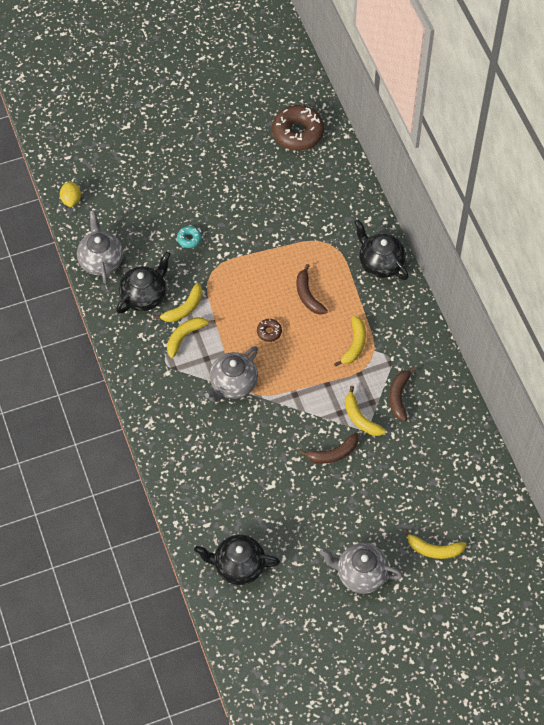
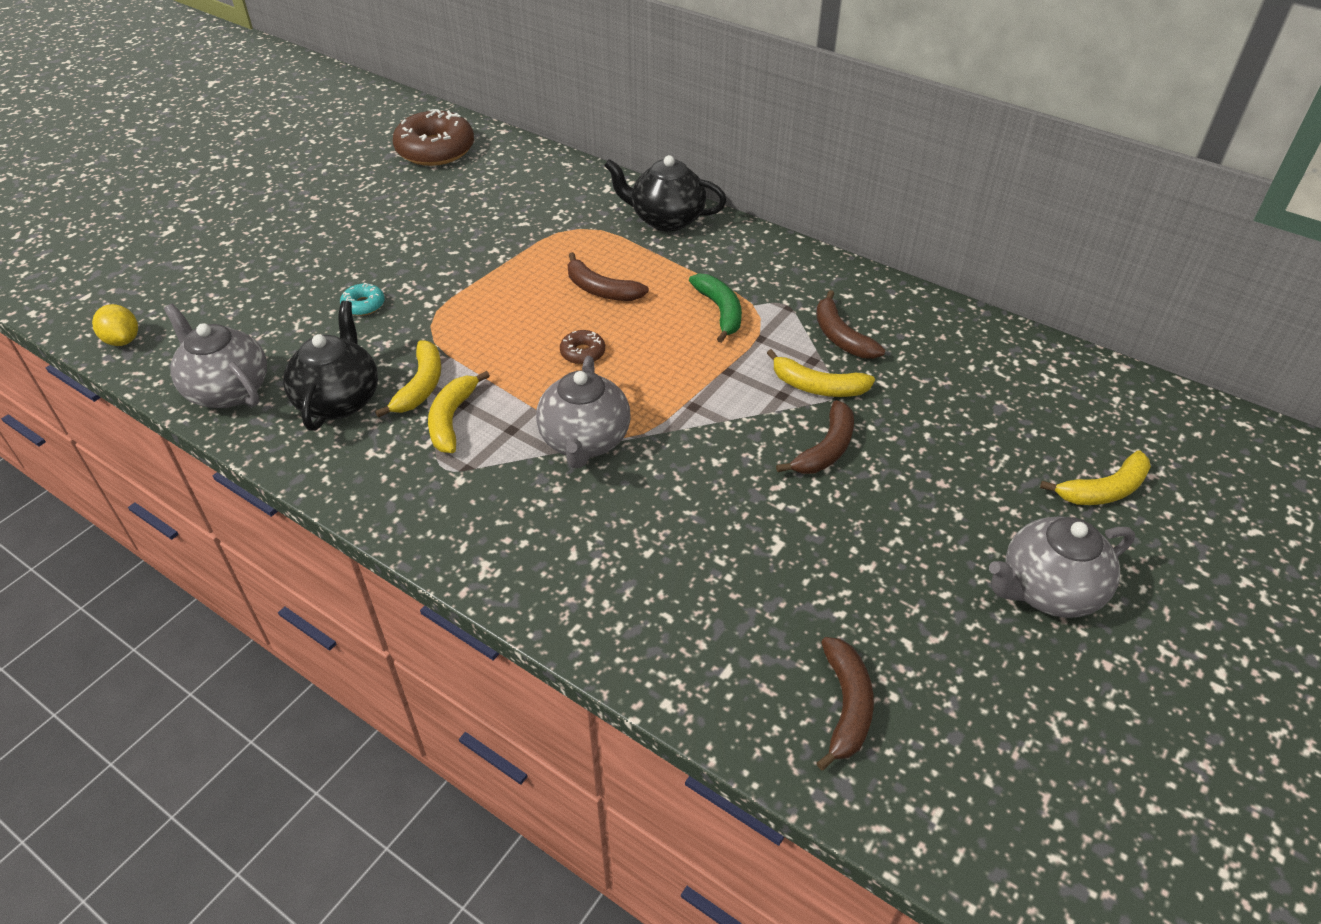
camera: 35 degrees left, 15 degrees down
(238, 566) = (846, 706): black teapot -> brown banana
(354, 345) = (720, 311): yellow banana -> green banana

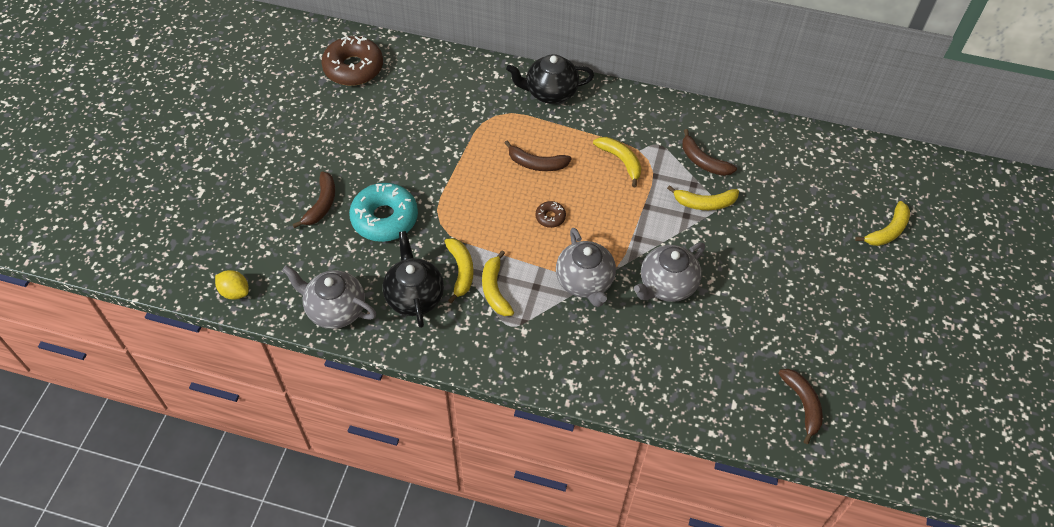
camera: 20 degrees left, 10 degrees up
(363, 305) = (384, 218): turquoise donut -> turquoise donut, size x2.21
(720, 311) = (621, 161): green banana -> yellow banana
(826, 449) = (728, 247): brown banana -> brown banana (321, 204)
(1047, 590) = (878, 304): grey teapot -> grey teapot (666, 285)

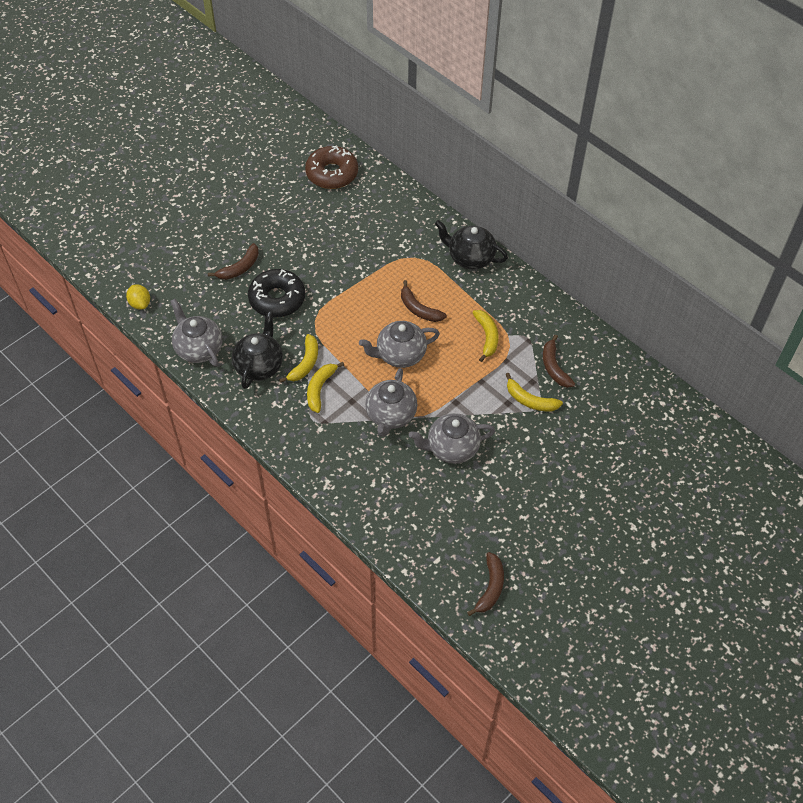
camera: 30 degrees right, 0 degrees up
(384, 218) = (277, 299): turquoise donut -> black donut
(550, 217) = (400, 354): brown donut -> grey teapot
(887, 231) = (667, 494): yellow banana -> none

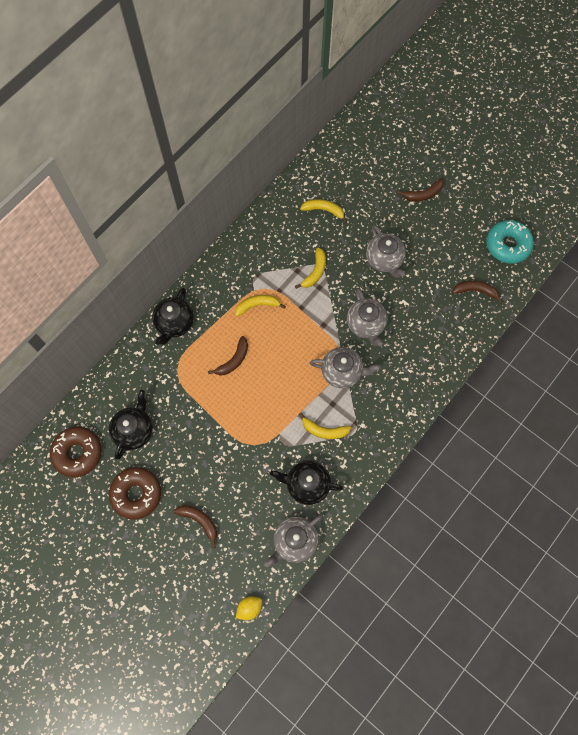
camera: 95 degrees left, 15 degrees up
(277, 299) = (233, 481): black donut -> none
(280, 218) = (136, 494): none -> brown donut
(305, 363) = (300, 446): yellow banana -> yellow banana (324, 210)
(348, 218) = (134, 430): none -> black teapot
(400, 354) = (282, 371): grey teapot -> grey teapot (384, 260)
(554, 367) = (281, 256): brown banana -> brown banana (423, 194)
(562, 644) = (507, 245): none -> turquoise donut

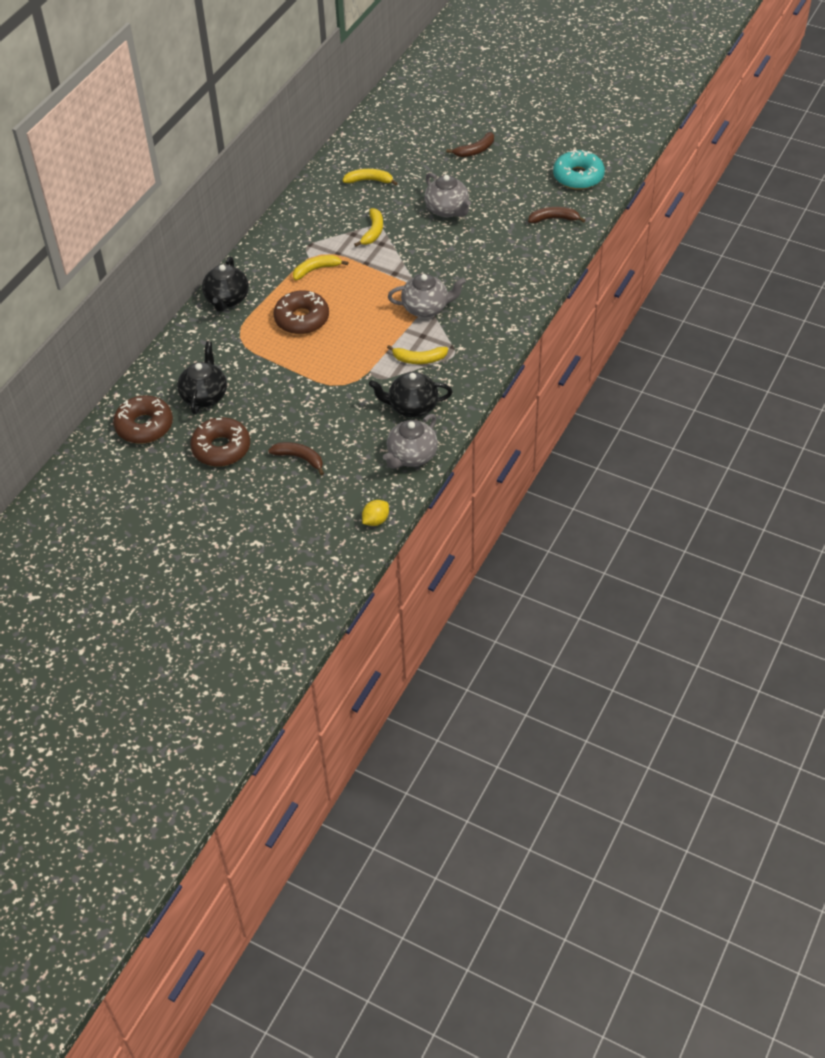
camera: 10 degrees left, 20 degrees down
(233, 360) = (302, 319): brown banana -> brown donut
(366, 325) = (441, 265): grey teapot -> none

